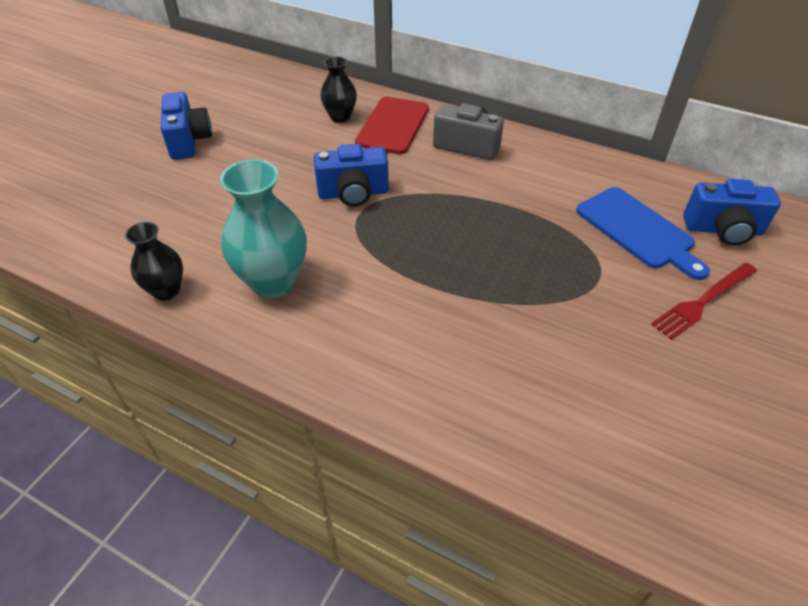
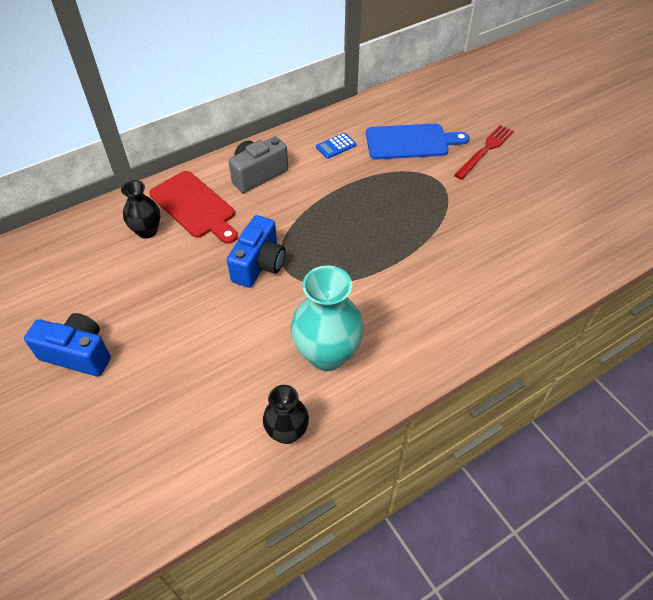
camera: 60 degrees left, 5 degrees up
(564, 178) = (336, 146): none -> blue calculator
(703, 301) = (485, 150): red fork -> red fork turned 135 degrees counterclockwise
(723, 230) = (435, 108): blue camera -> none

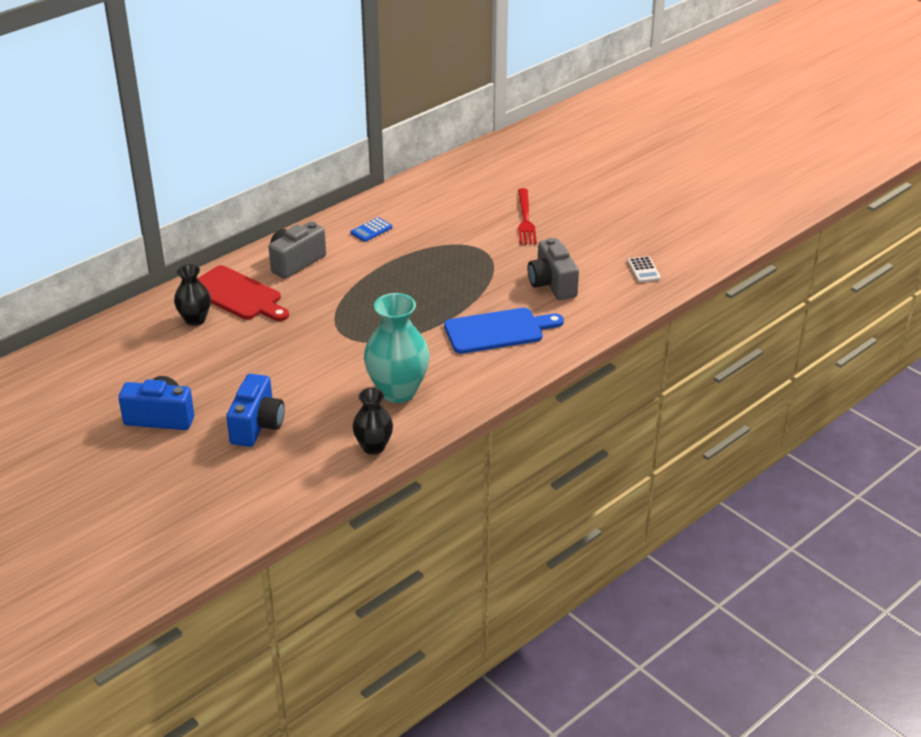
camera: 10 degrees left, 15 degrees down
(259, 264) = (316, 334): blue camera -> blue camera (257, 426)
(410, 142) = (448, 219): blue cutting board -> blue cutting board (498, 331)
(485, 150) = (525, 219): red fork -> red fork turned 150 degrees clockwise
(505, 232) = (552, 284): none -> grey camera
(601, 226) = (643, 270): none -> white calculator

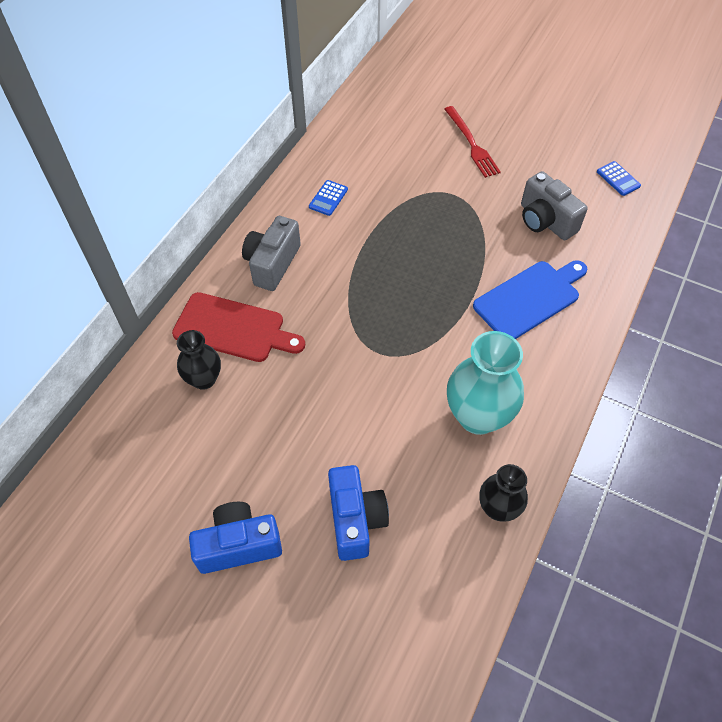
camera: 20 degrees left, 20 degrees up
(643, 270) = (618, 179): white calculator -> blue calculator

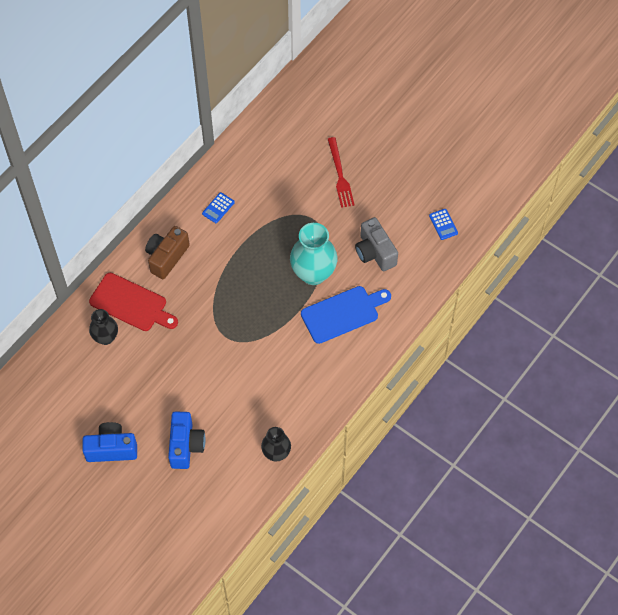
camera: 10 degrees right, 5 degrees up
(272, 264) = (166, 257): grey camera -> brown camera
(478, 416) = (281, 392): turquoise vase -> turquoise vase (313, 273)

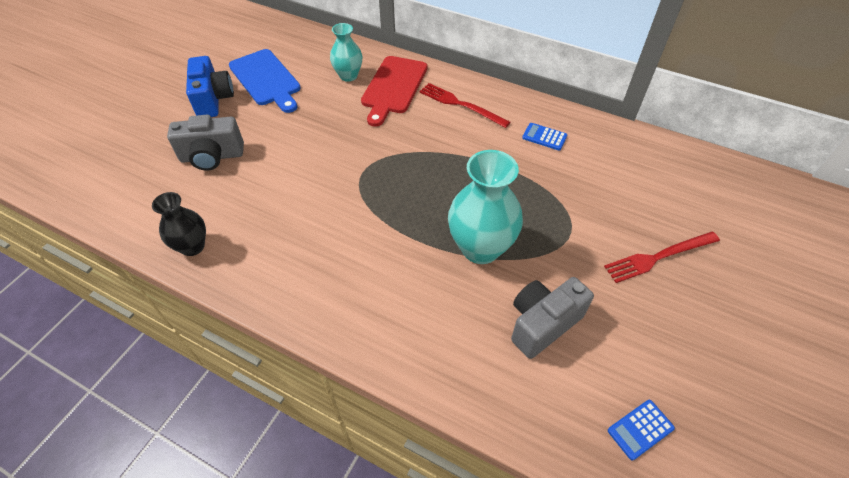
camera: 80 degrees right, 10 degrees down
(106, 337) = (348, 76): black vase -> turquoise vase
(166, 257) = (460, 105): brown camera -> red fork
(186, 445) = (212, 157): blue camera -> grey camera
(343, 313) = (422, 294): blue cutting board -> blue cutting board (266, 79)

